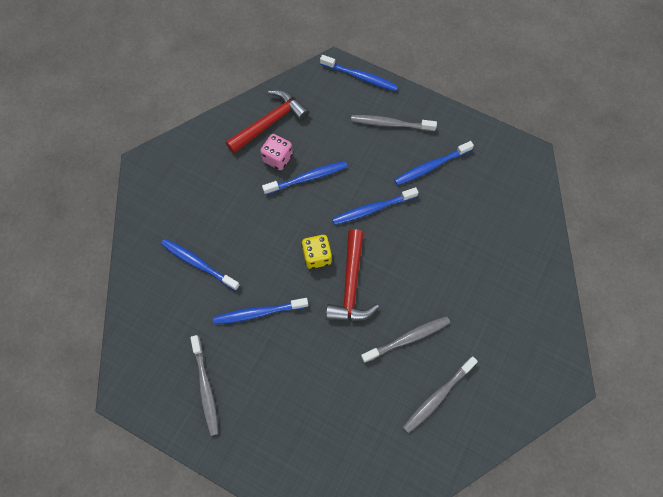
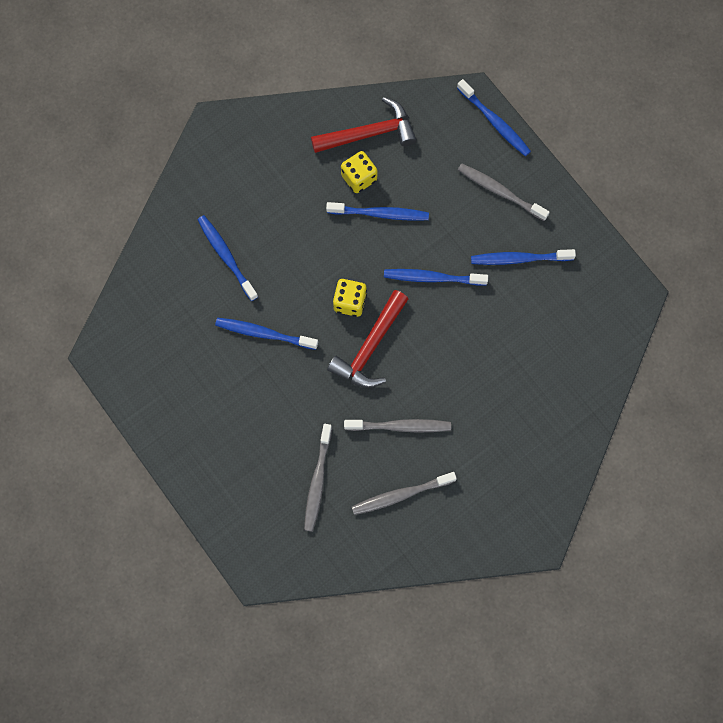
camera: 25 degrees right, 5 degrees up
(205, 388) = (180, 383): grey toothbrush -> grey toothbrush (317, 481)
(277, 158) = (359, 178): pink dice -> yellow dice

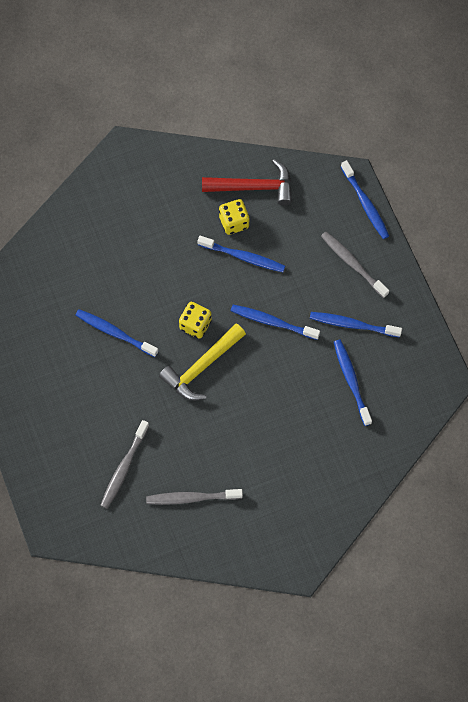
camera: 15 degrees right, 5 degrees down
(226, 256) = (101, 260): blue toothbrush -> blue toothbrush (351, 381)
(370, 347) = (201, 367): red hammer -> yellow hammer
(400, 426) = (208, 440): grey toothbrush -> none

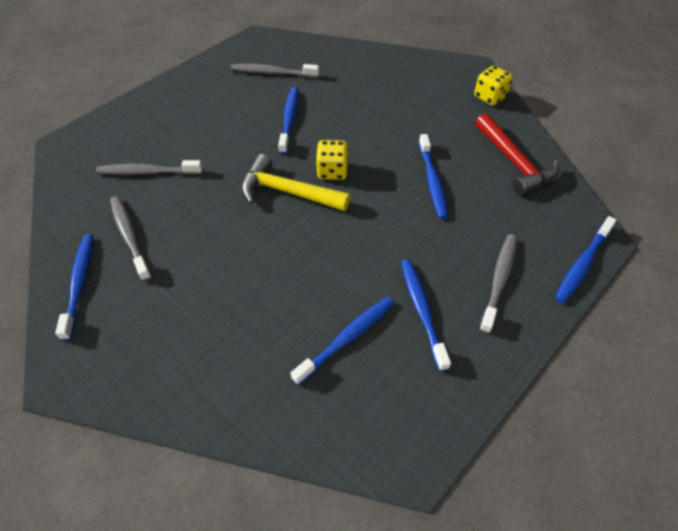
camera: 65 degrees right, 15 degrees down
(39, 321) = (272, 72): none -> grey toothbrush
(234, 222) = (464, 161): yellow dice -> yellow dice (490, 97)
(272, 322) = (375, 231): blue toothbrush -> blue toothbrush (79, 283)

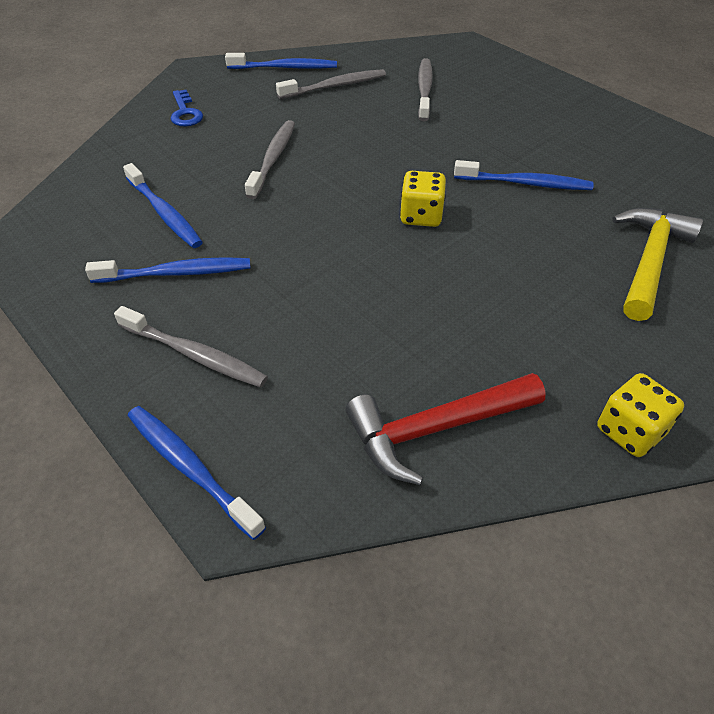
camera: 95 degrees right, 5 degrees down
(168, 362) = (185, 113): none -> blue key
(272, 72) = (630, 170): grey toothbrush -> grey toothbrush (273, 159)
(287, 192) = (386, 179): yellow hammer -> yellow hammer (649, 261)
(432, 181) = (395, 312): blue toothbrush -> none

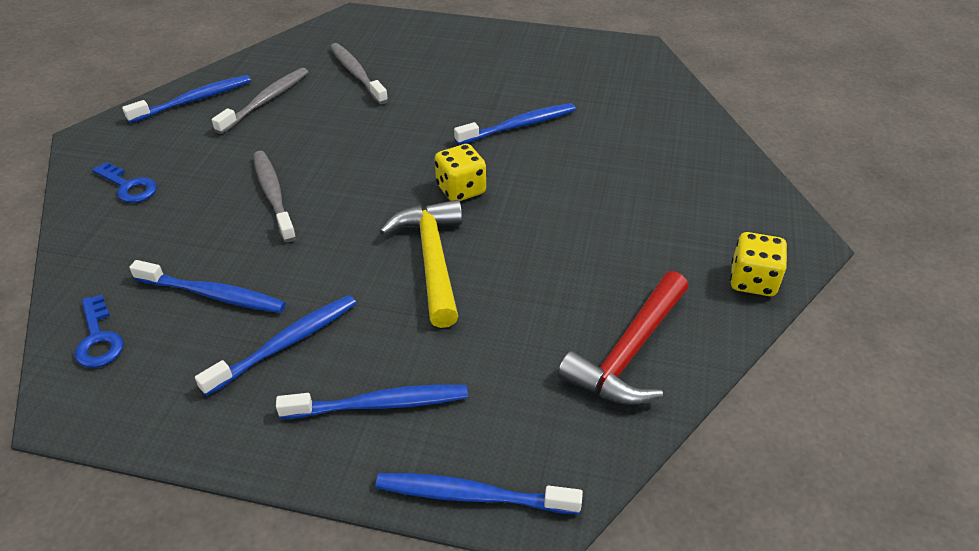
camera: 35 degrees left, 5 degrees down
(70, 209) = (98, 338): none -> blue key
(194, 355) = (379, 404): grey toothbrush -> blue toothbrush
(649, 261) = (660, 150): yellow hammer -> yellow hammer (432, 259)

